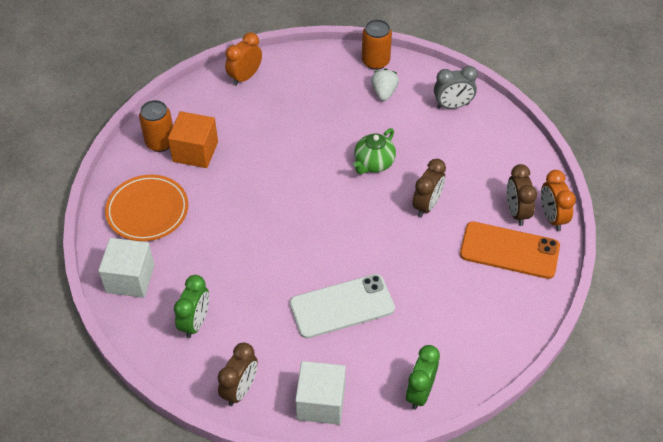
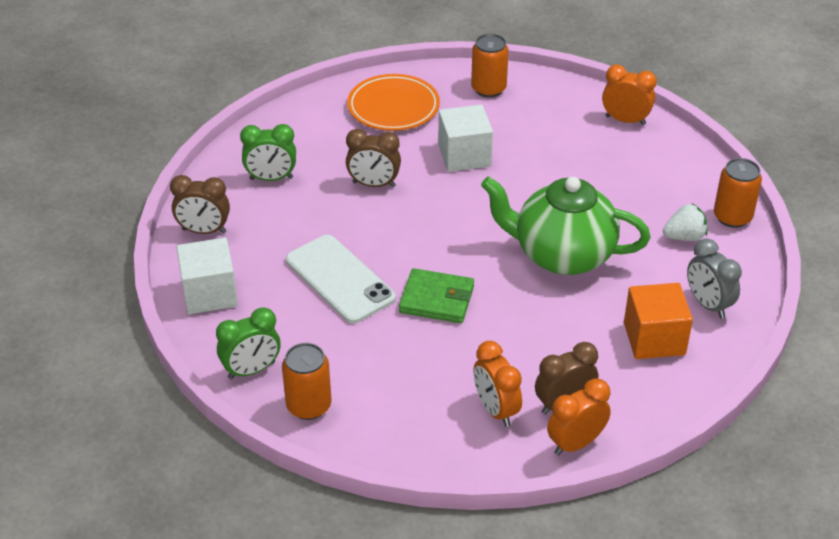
camera: 70 degrees right, 10 degrees down
(130, 278) = (304, 121): white cube -> white cube (464, 155)
(195, 151) = (491, 116): orange cube -> orange cube (654, 338)
(373, 163) = (561, 255): green teapot -> green teapot, size x1.86
(389, 251) = (437, 299): none -> green wallet
(420, 392) = (251, 370): green clock -> green clock turned 150 degrees clockwise
(427, 205) = (525, 317): brown clock -> brown clock (374, 184)
(470, 363) = (309, 406): none -> orange can
(509, 250) = (495, 410): orange phone -> orange clock

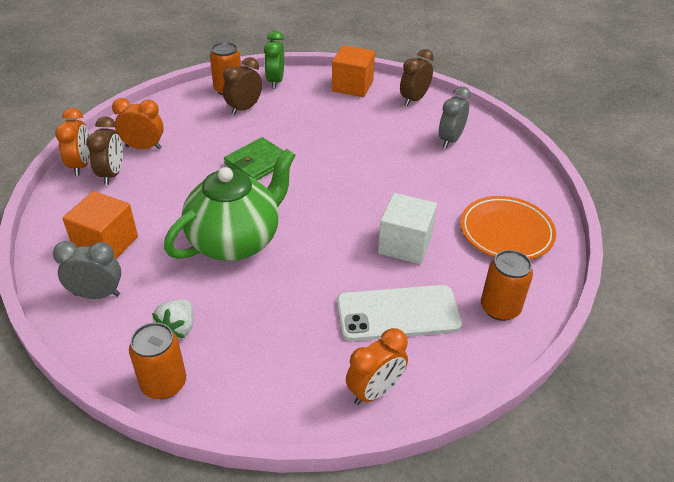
camera: 120 degrees right, 0 degrees up
(209, 293) = (352, 86): white cube -> orange cube
(271, 178) = (450, 140): green clock -> grey clock
(339, 279) = (317, 132): white phone -> white phone (398, 313)
(374, 184) = (405, 182): brown clock -> brown clock (244, 108)

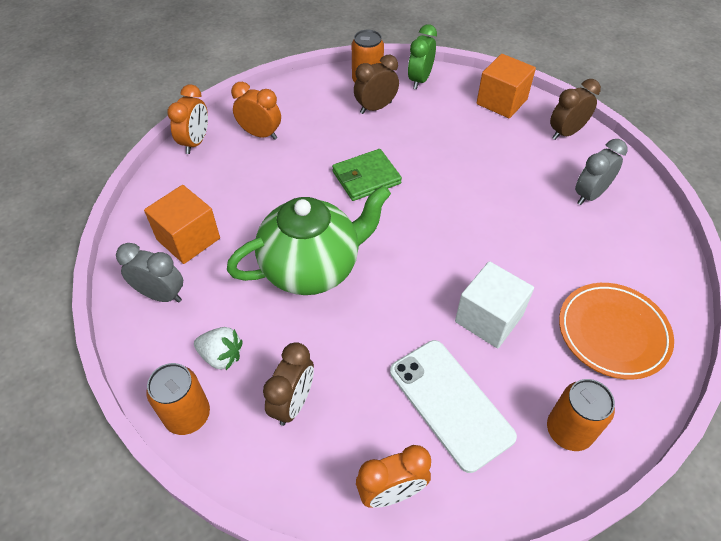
camera: 20 degrees right, 10 degrees up
(112, 174) = (220, 159): brown clock -> brown clock (293, 403)
(178, 329) = (221, 356): white strawberry -> white strawberry turned 105 degrees counterclockwise
(398, 313) = (450, 403): white phone -> white phone turned 45 degrees clockwise

